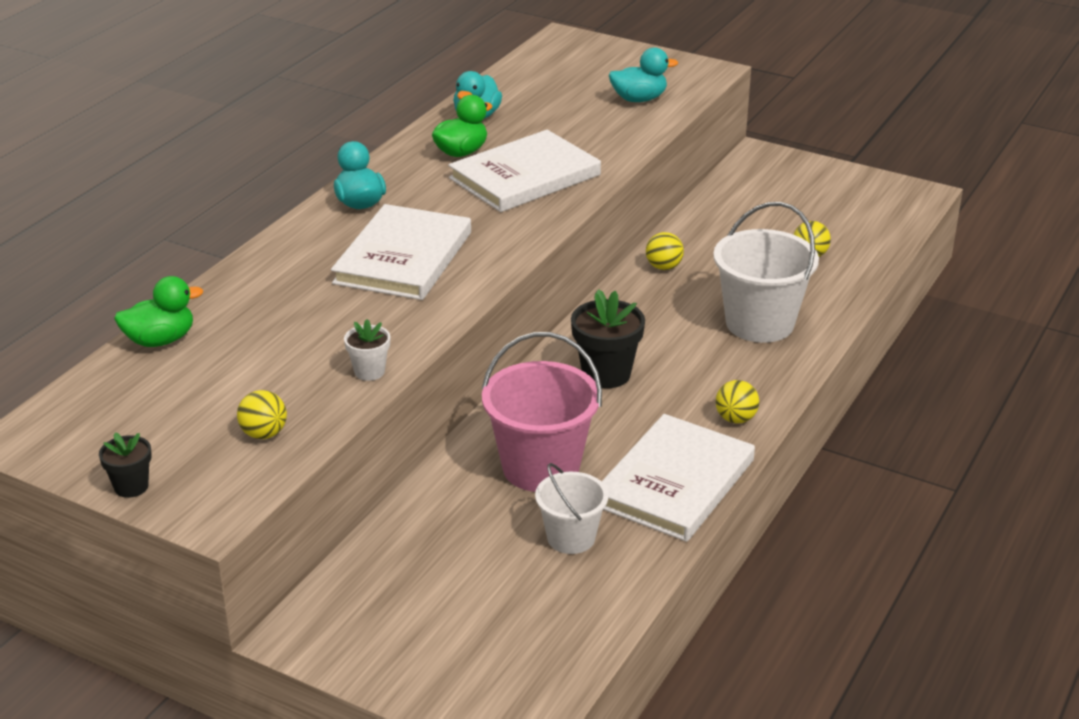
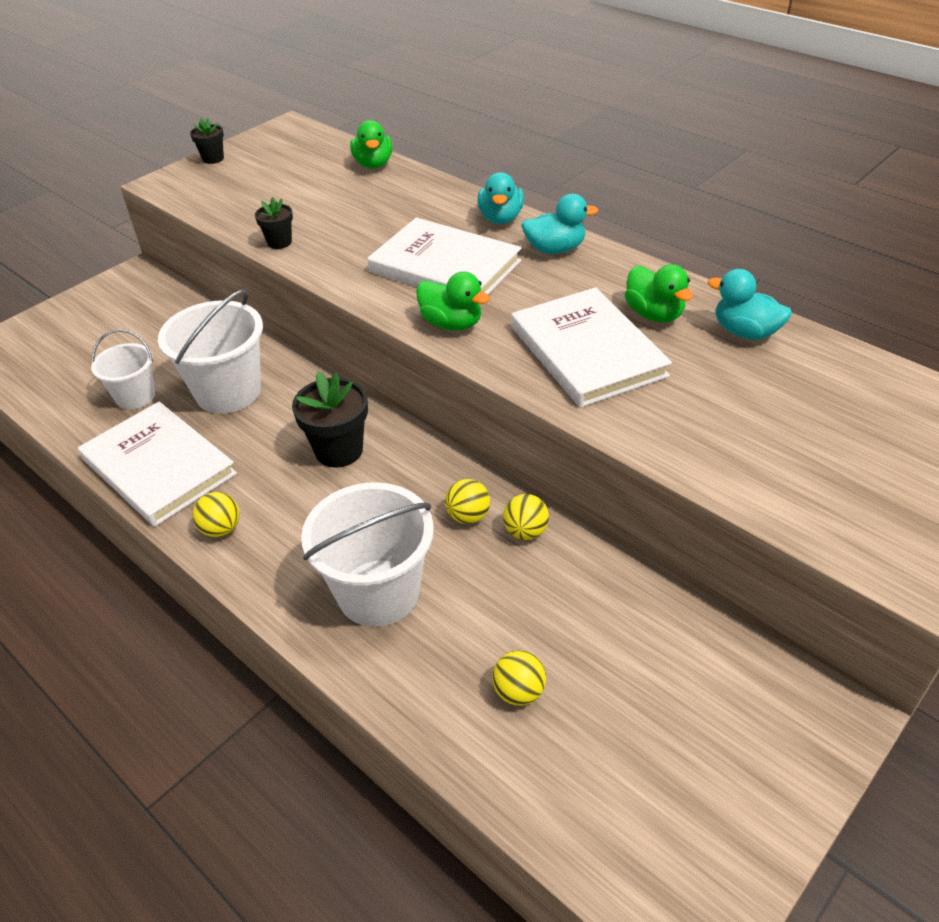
camera: 105 degrees right, 10 degrees up
(264, 434) = (233, 200): yellow ball -> yellow ball (468, 516)
(369, 371) = (279, 242): white flower pot -> black flower pot
(504, 241) = (452, 324): none -> green duck
(541, 467) = (228, 392): pink bucket -> white bucket
(639, 99) = (801, 477): turquoise duck -> turquoise duck (500, 218)

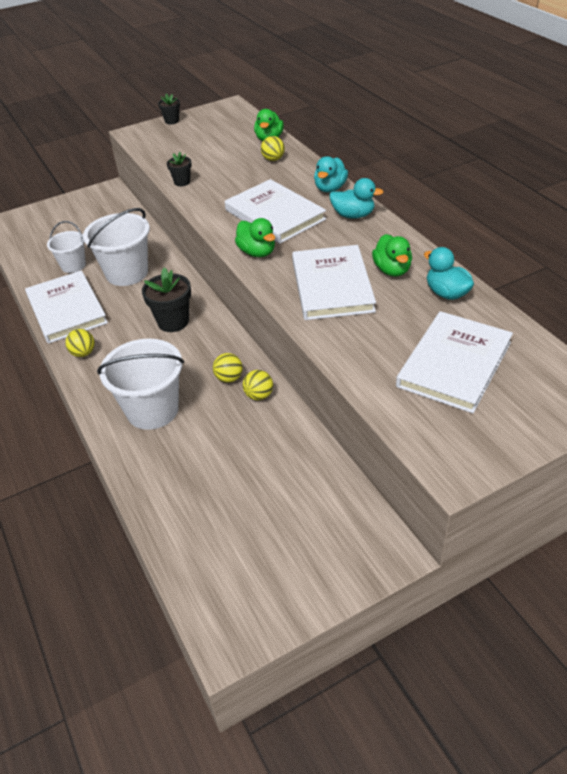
camera: 20 degrees right, 0 degrees up
(519, 692) = (203, 486): yellow ball -> yellow ball (273, 159)
(818, 427) = (454, 364): none -> white book

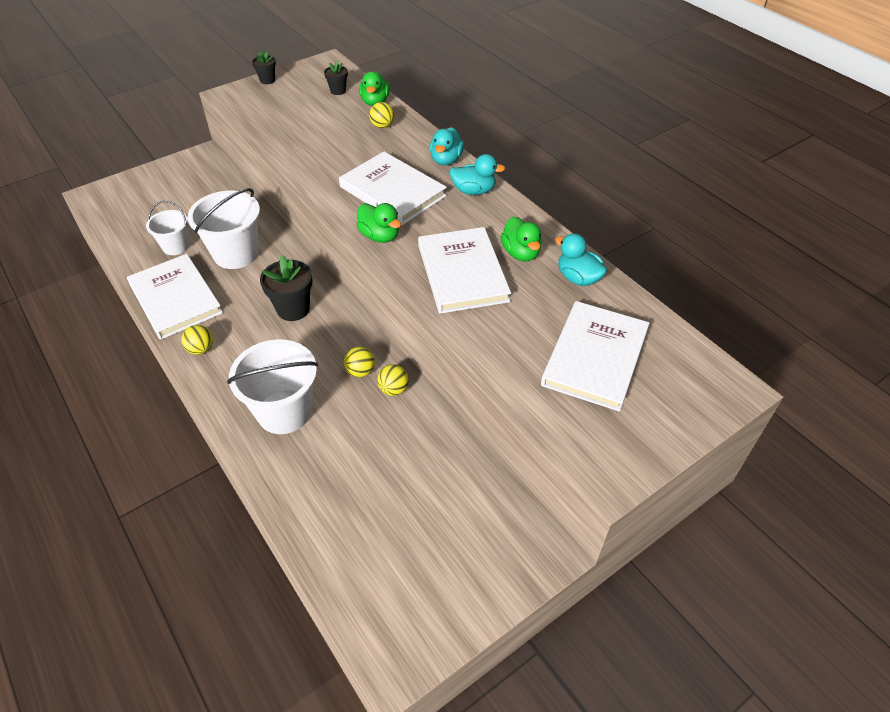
camera: 10 degrees left, 5 degrees up
(182, 182) = (288, 154): black flower pot -> black flower pot (338, 91)

